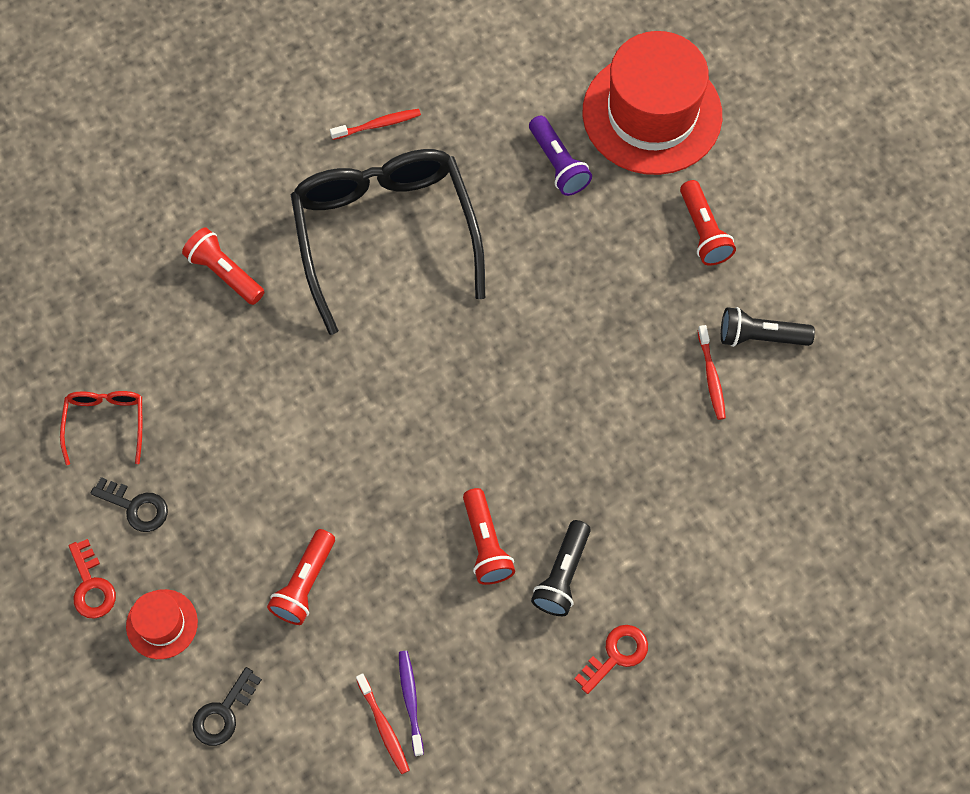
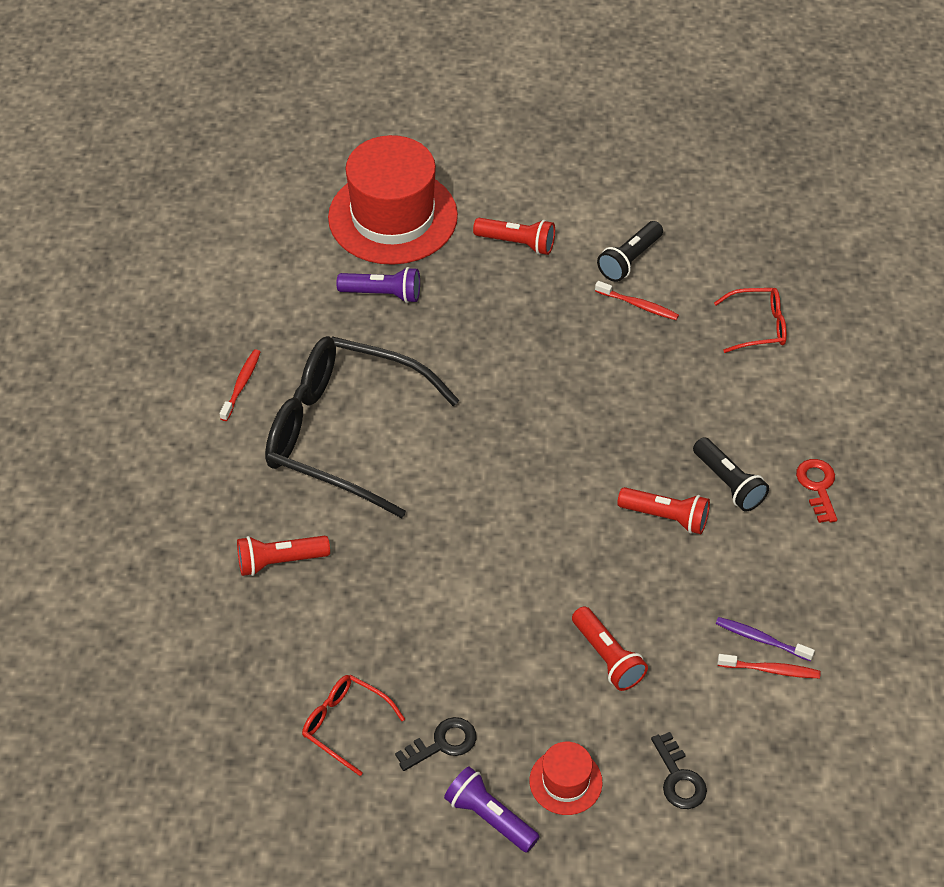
camera: 55 degrees left, 15 degrees down
(91, 586) = (489, 817): red key -> purple flashlight
(768, 495) = (758, 326): none -> red glasses

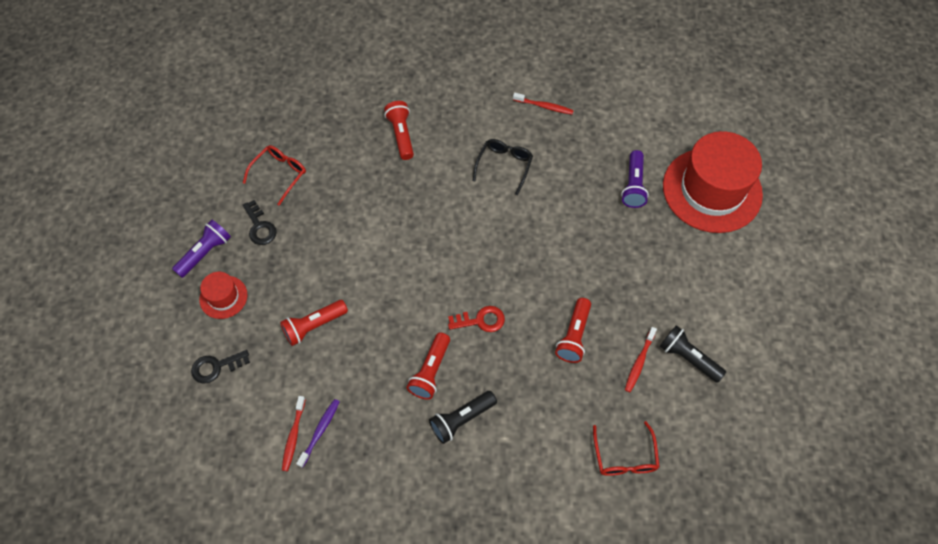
camera: 90 degrees right, 10 degrees up
(344, 434) = (504, 166): black glasses -> black glasses, size x0.44
(517, 243) = (696, 275): red flashlight -> red flashlight (574, 336)
(817, 486) = (458, 489): red key -> red key (480, 320)

